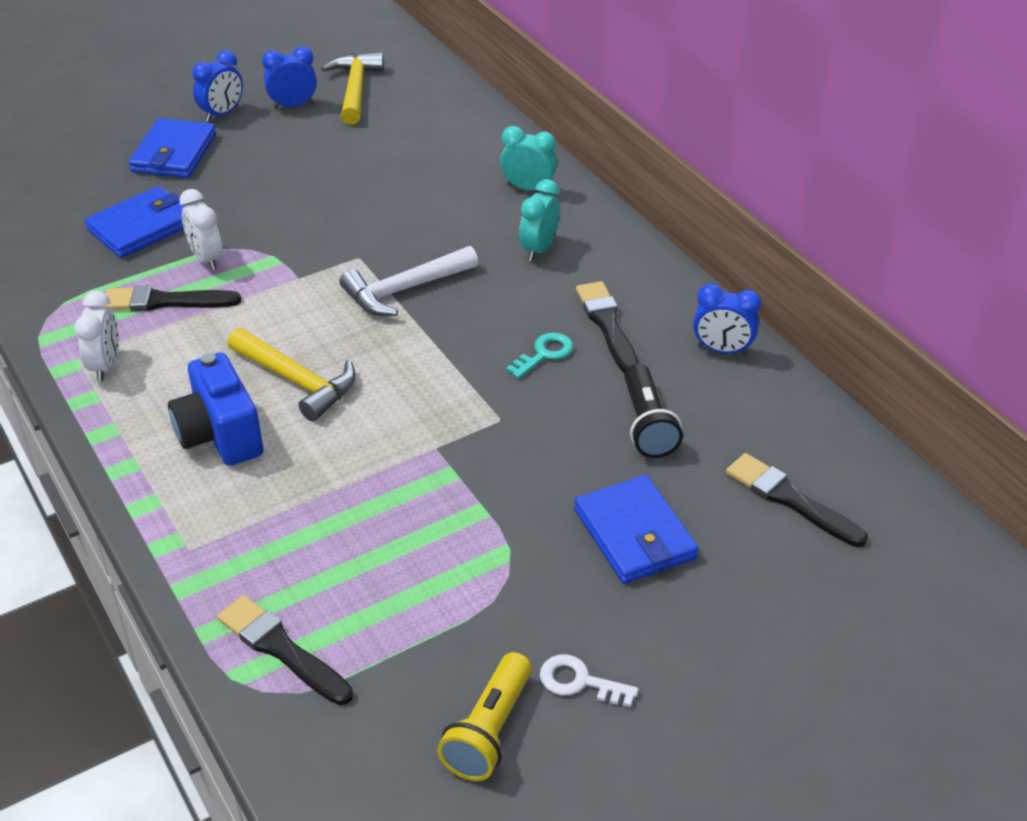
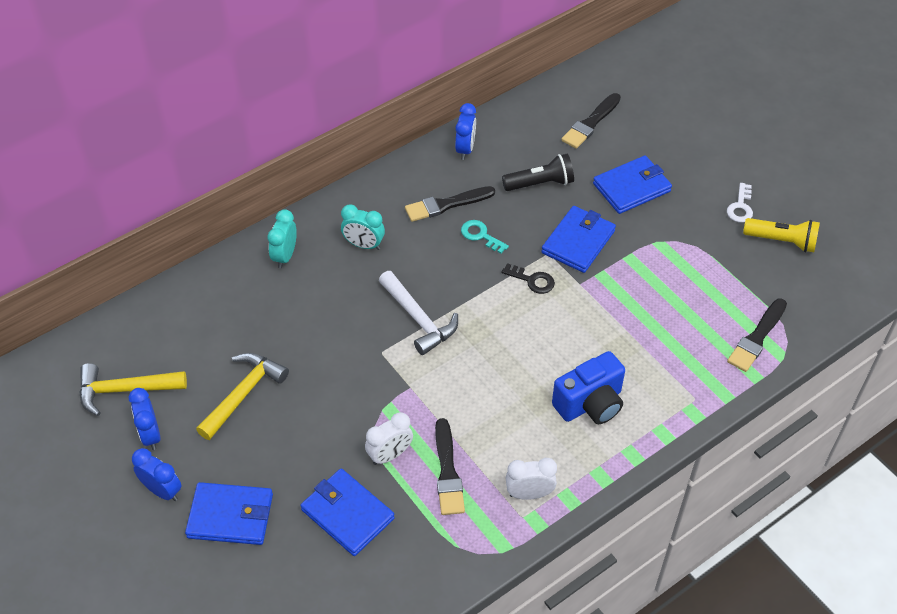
camera: 95 degrees left, 10 degrees up
(297, 381) = (528, 368): yellow hammer -> yellow hammer (243, 393)
(451, 399) = (532, 280): none -> black key
(520, 455) = (578, 242): none -> blue wallet

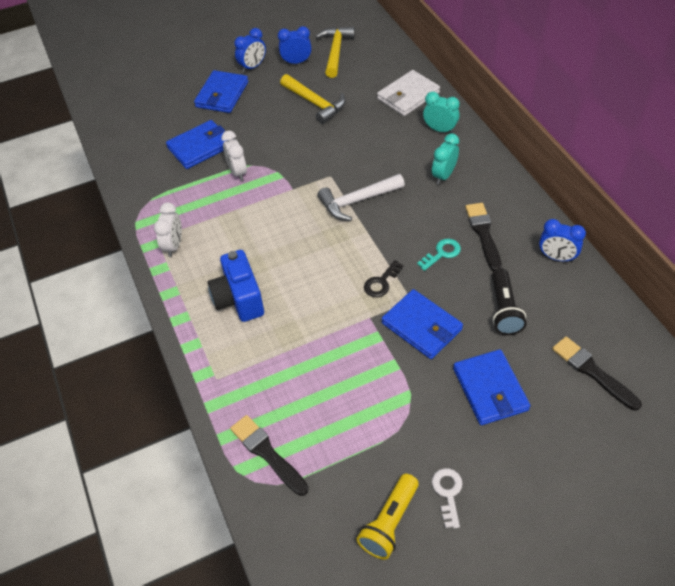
camera: 105 degrees right, 0 degrees up
(222, 294) = (408, 96): none -> white wallet
(448, 472) = (211, 201): black brush -> none
(740, 207) = (448, 493): white key -> white key turned 60 degrees clockwise

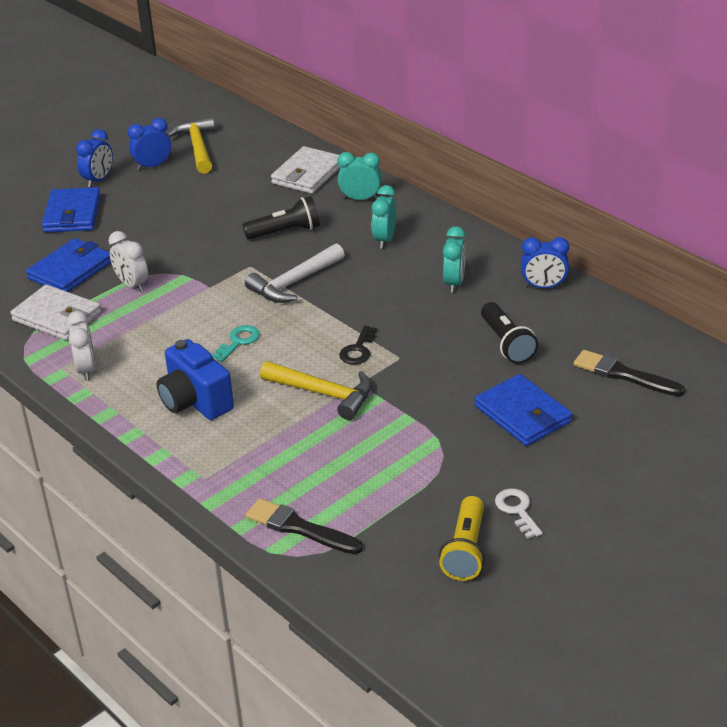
camera: 20 degrees left, 15 degrees down
(173, 189) = (57, 317): none -> white wallet
(315, 103) = (197, 201): yellow hammer -> yellow hammer (324, 394)
(369, 149) = (285, 232): none -> black flashlight
(422, 326) = (423, 378): blue wallet -> none
(442, 253) = (415, 309): turquoise key -> turquoise key (238, 341)
(483, 234) = (454, 283): black brush -> turquoise clock

